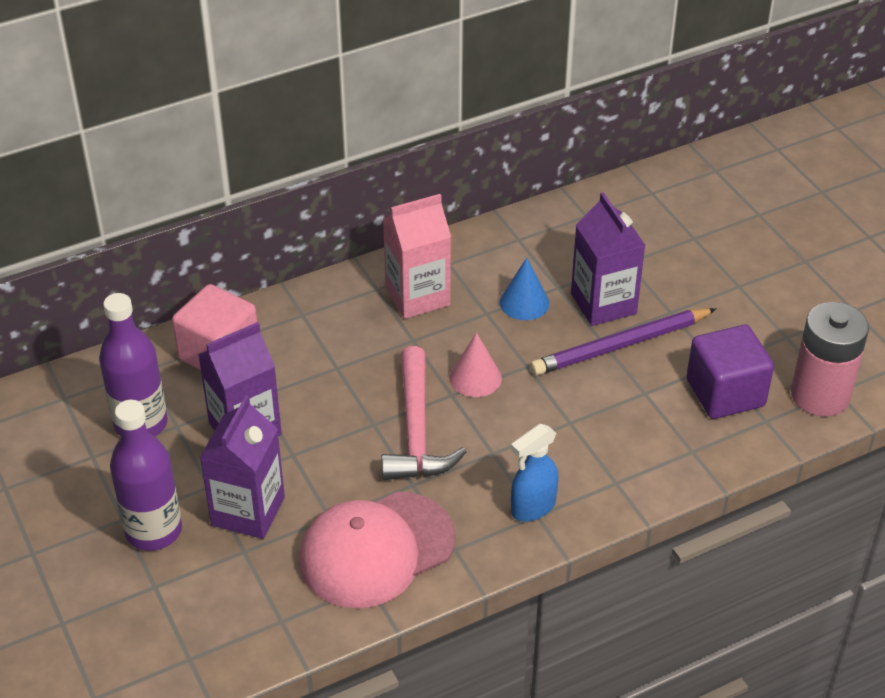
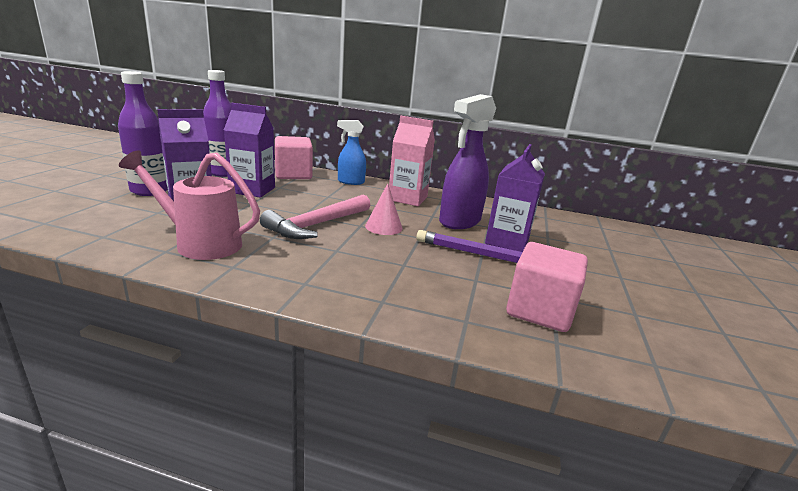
camera: 40 degrees right, 20 degrees down
(376, 550) = (200, 243): pink cap -> pink watering can
(524, 302) = (459, 222): blue cone -> purple spray bottle
(532, 507) = (309, 279): blue spray bottle -> blue spray bottle (350, 182)
(725, 393) = (539, 310): purple cube -> pink cube
(820, 395) = (632, 357): pink battery -> none

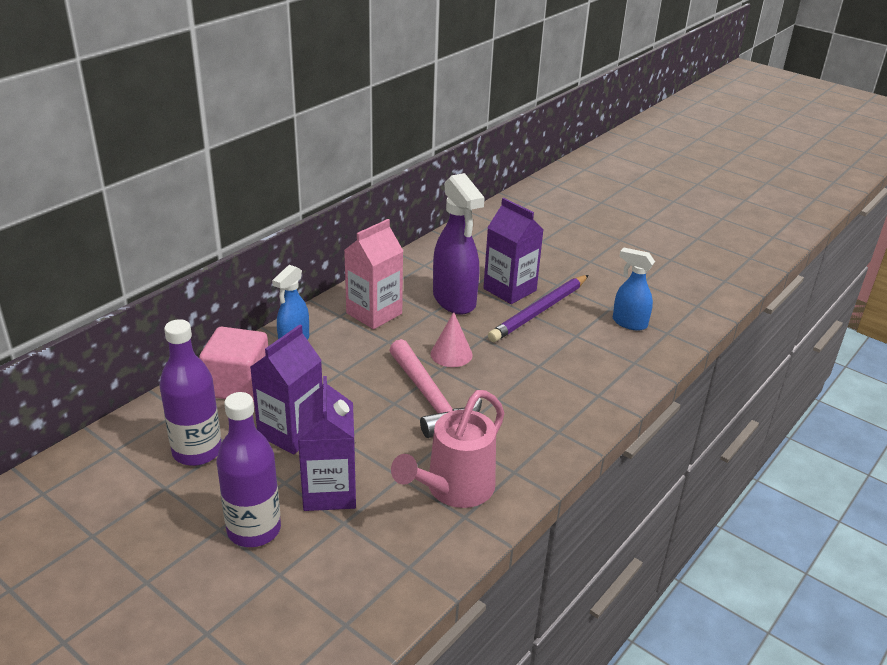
camera: 65 degrees left, 10 degrees up
(539, 310) = (629, 323): pink cube -> blue spray bottle

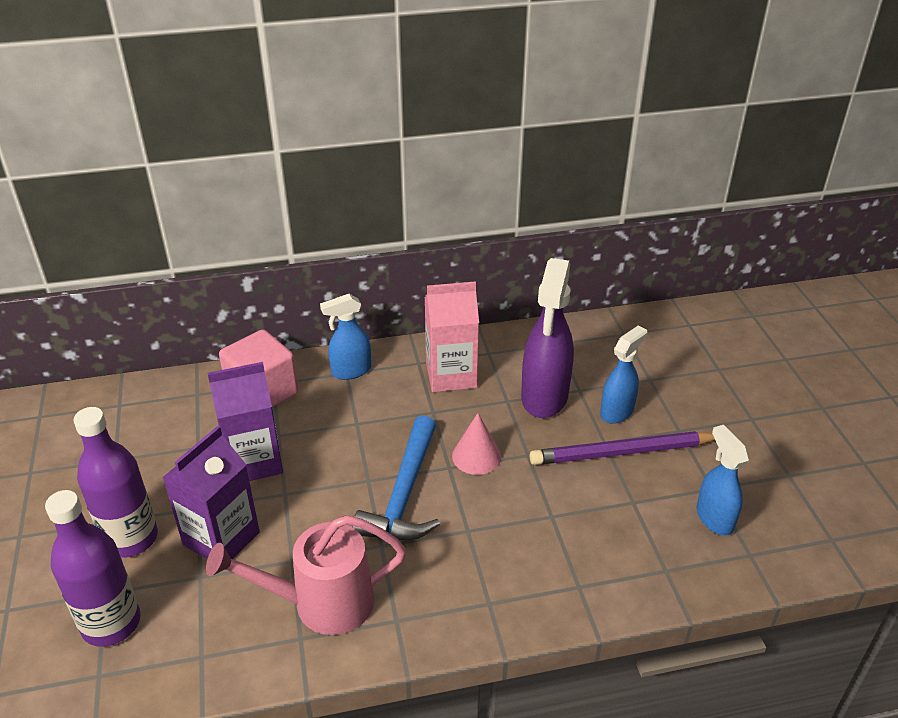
camera: 40 degrees right, 5 degrees up
(197, 451) = (169, 439): purple bottle -> purple bottle (111, 623)
(430, 399) = (404, 494): pink hammer -> blue hammer
(509, 289) = (617, 412): purple carton -> blue spray bottle

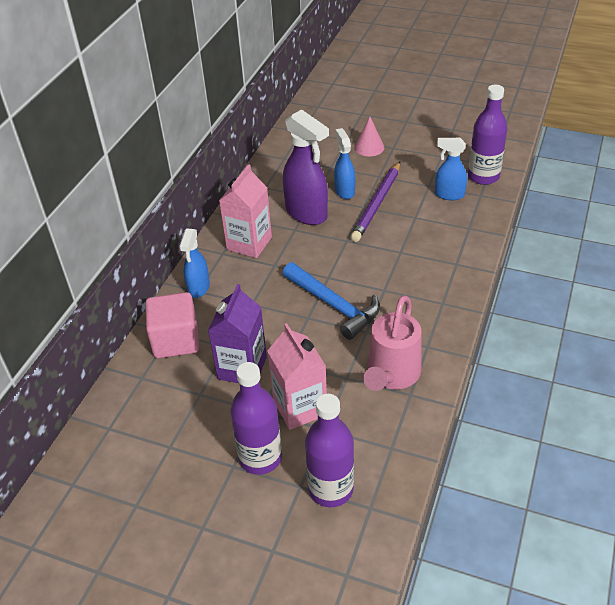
camera: 55 degrees left, 5 degrees up
(221, 538) = (300, 407): purple carton -> pink carton
(476, 456) = (329, 262): pink cone -> pink cone (369, 147)
(794, 541) = (483, 176): none -> purple bottle

